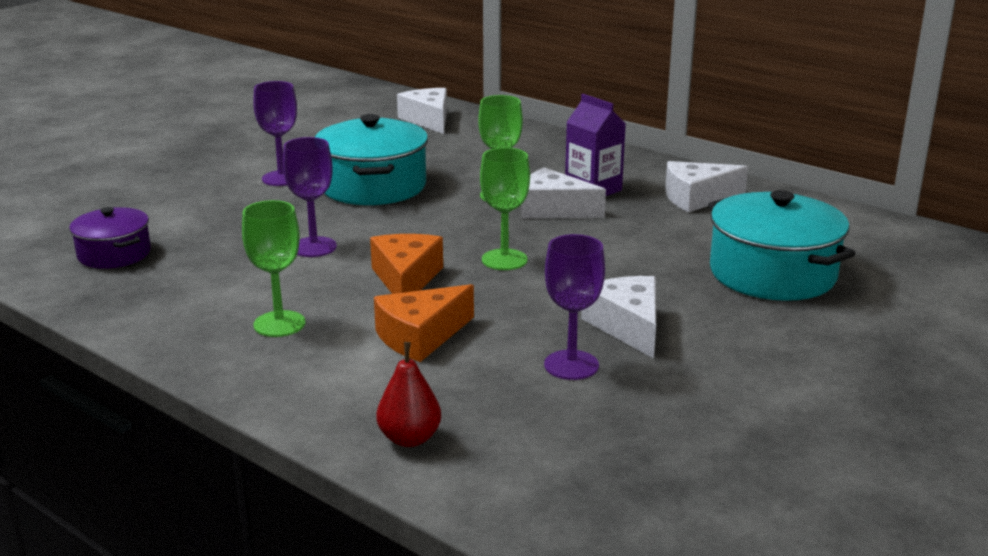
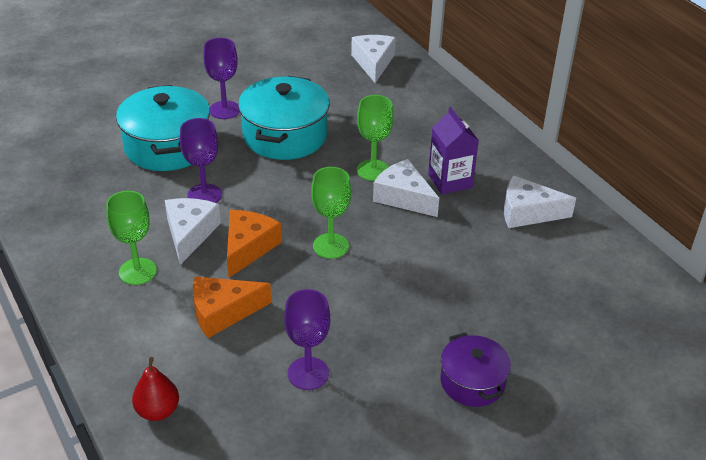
camera: 20 degrees right, 15 degrees up
(114, 254) = (70, 167): purple pot -> purple pot (472, 382)
(627, 326) = (374, 345): white cheese -> white cheese (190, 234)
(772, 274) = (526, 319): turquoise pot -> turquoise pot (167, 146)

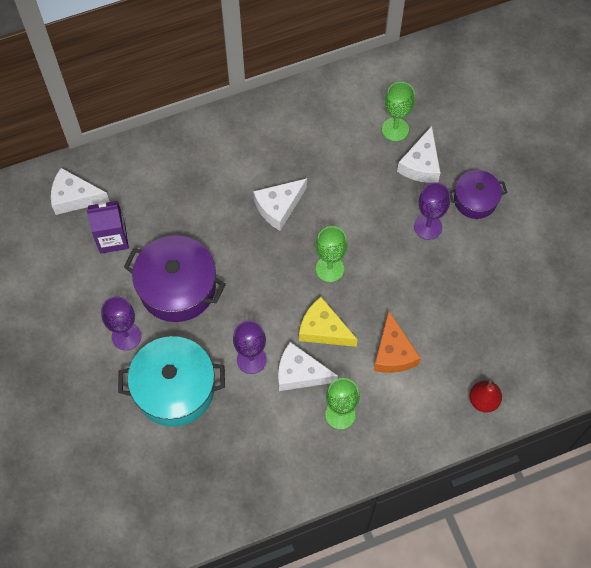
camera: 80 degrees left, 25 degrees up
(248, 247) = (323, 329): orange cheese -> yellow cheese
(285, 135) = (177, 287): turquoise pot -> purple pot
(308, 373) = (458, 300): purple goblet -> purple goblet (428, 226)
(373, 170) = (240, 224): green goblet -> green goblet (395, 129)
(450, 181) = (264, 169): purple carton -> purple carton (112, 238)
(527, 212) = (311, 124): white cheese -> white cheese (421, 164)

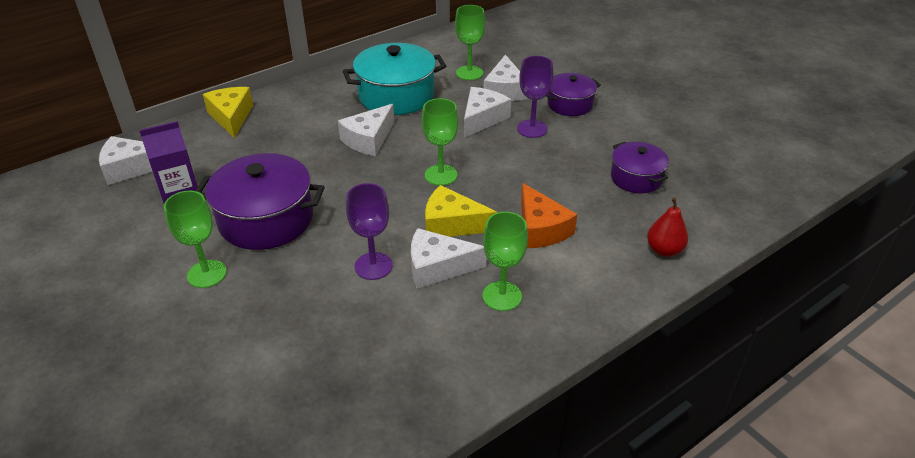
camera: 15 degrees left, 25 degrees down
(126, 336) = (207, 274): purple goblet -> green goblet
(164, 146) = (231, 117): none -> yellow cheese
(175, 389) = (279, 313): turquoise pot -> turquoise pot (396, 95)
(387, 201) = (482, 118): none -> white cheese
(495, 313) = (636, 178): none -> purple pot

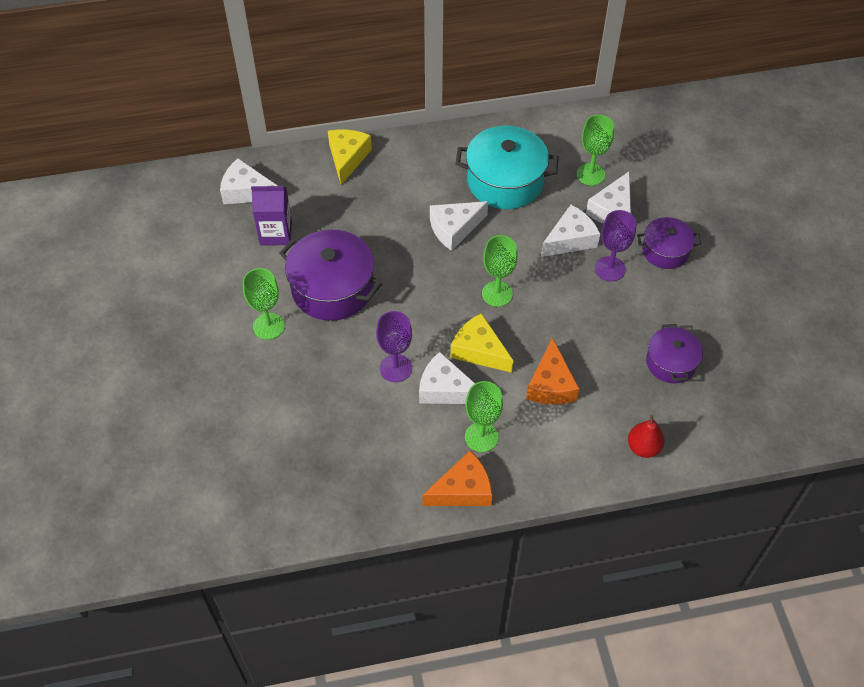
camera: 25 degrees right, 15 degrees up
(514, 352) = (463, 490): none -> orange cheese

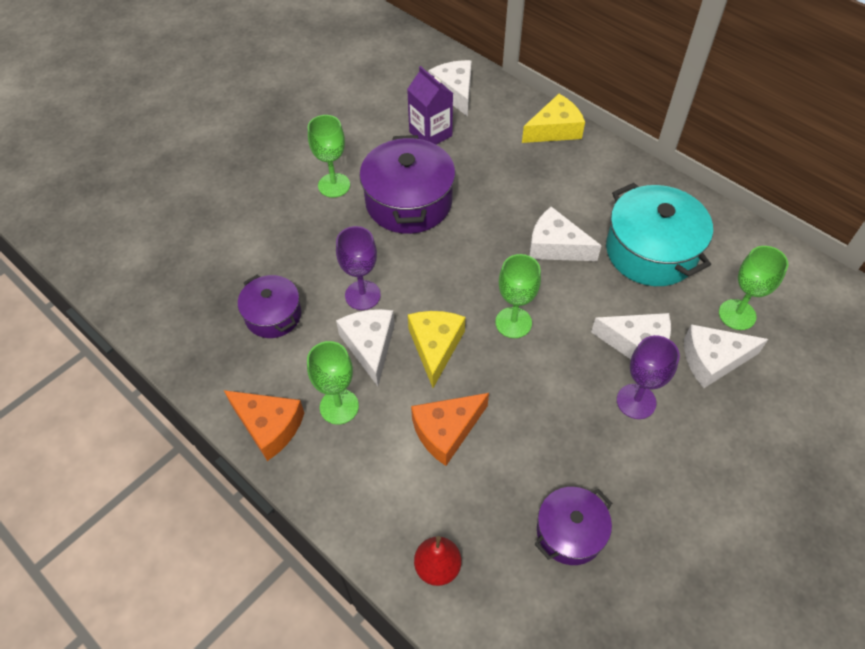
camera: 55 degrees right, 0 degrees up
(665, 251) = (712, 441): purple pot -> purple pot (273, 315)

